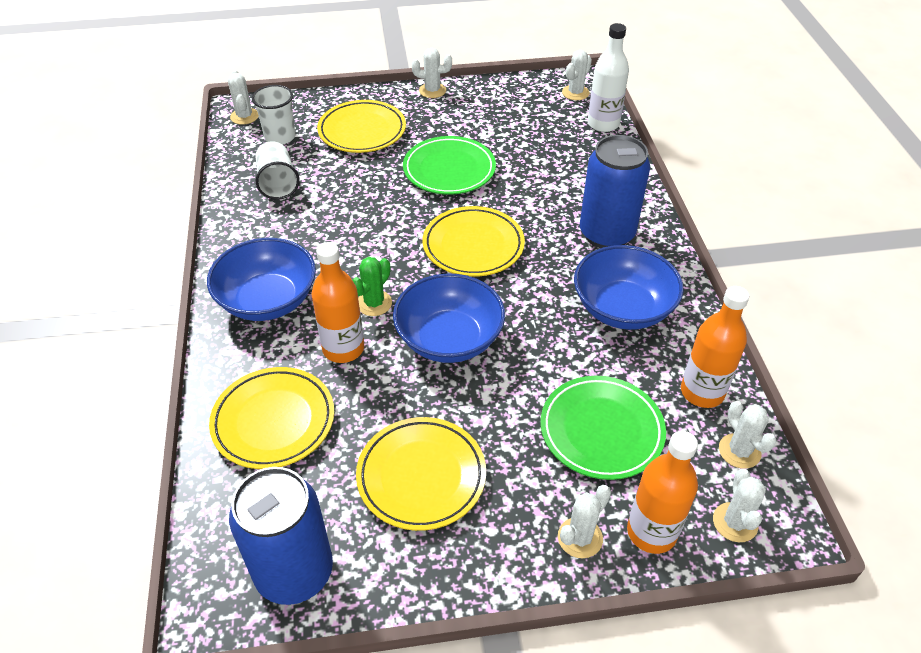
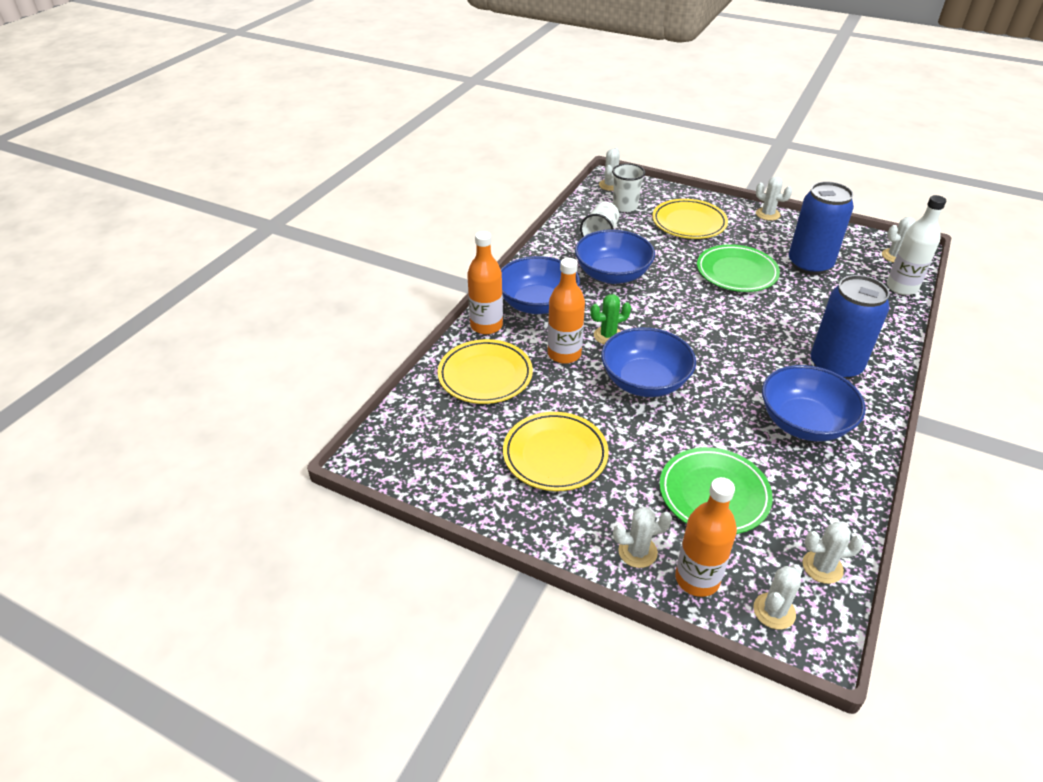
camera: 35 degrees right, 5 degrees down
(294, 572) = (431, 466): blue can -> blue can (809, 265)
(326, 227) = (612, 274): none -> blue bowl
(473, 246) = (713, 329): yellow plate -> none
(702, 392) = (824, 511): orange bottle -> orange bottle (486, 326)
(739, 451) = (822, 567): white cactus -> white cactus turned 75 degrees clockwise

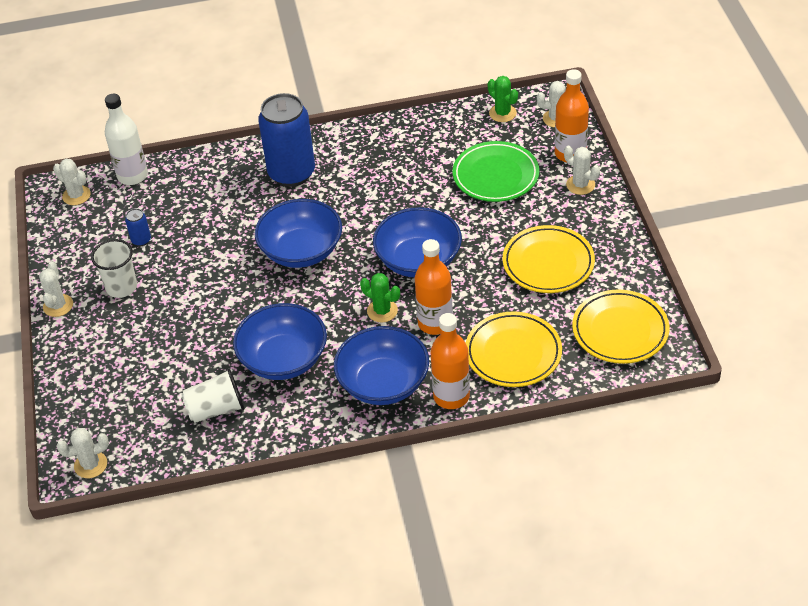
camera: 125 degrees left, 5 degrees up
(625, 206) = (134, 423): white cup -> white cup (121, 287)
(689, 223) = (129, 354): yellow plate -> yellow plate (620, 330)
(736, 272) = (199, 279): green plate -> none
(804, 423) = (377, 165): blue bowl -> blue bowl (301, 251)
(809, 265) = (141, 240): blue can -> blue can, size x0.41
(822, 567) = (502, 113): white cactus -> green cactus

